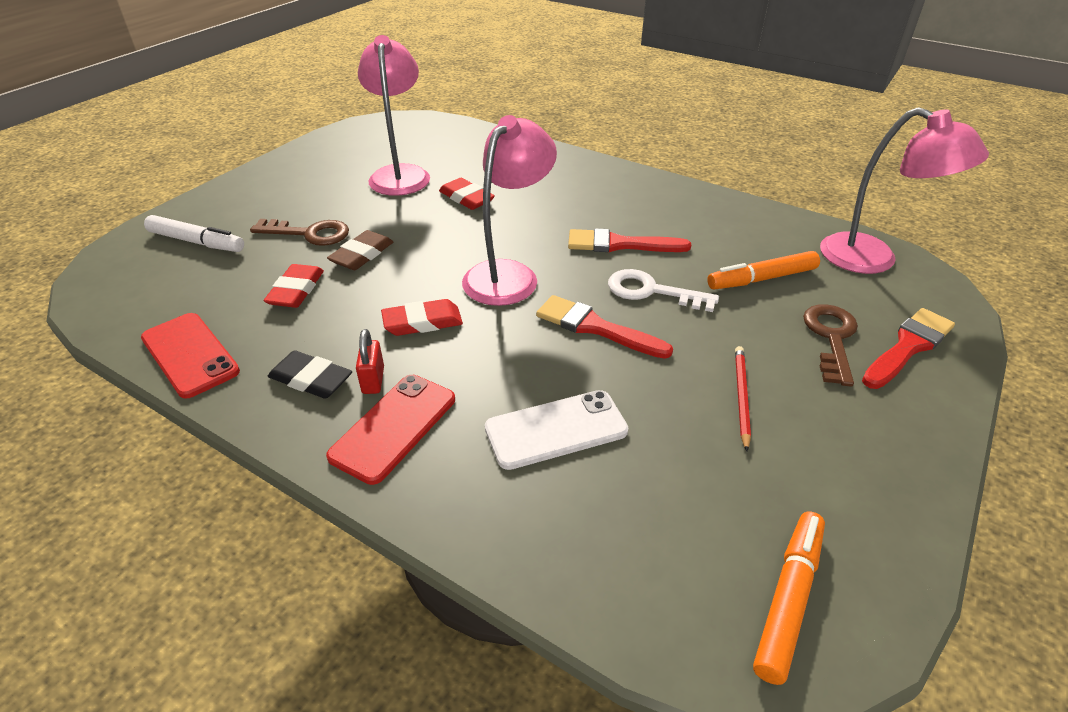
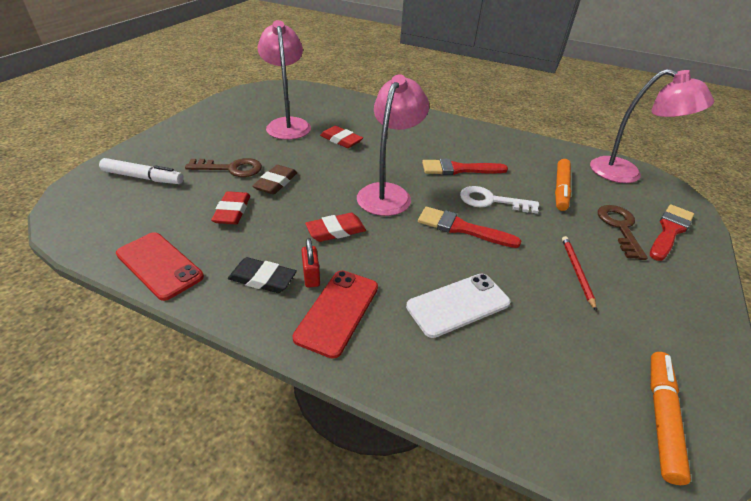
camera: 10 degrees left, 0 degrees up
(761, 279) = (560, 189): orange marker -> orange marker turned 45 degrees counterclockwise

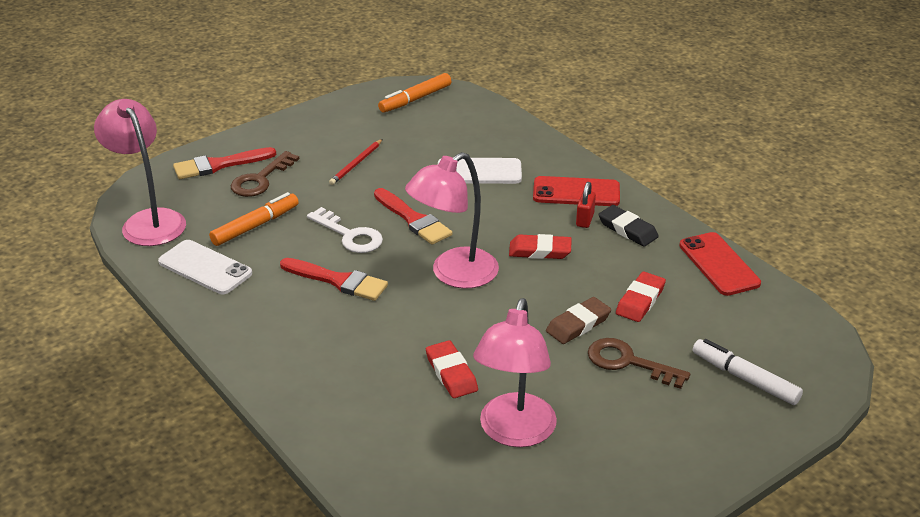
camera: 150 degrees left, 5 degrees down
(337, 312) = (576, 192): red phone -> red phone turned 45 degrees clockwise
(544, 156) = (205, 268): none -> white phone

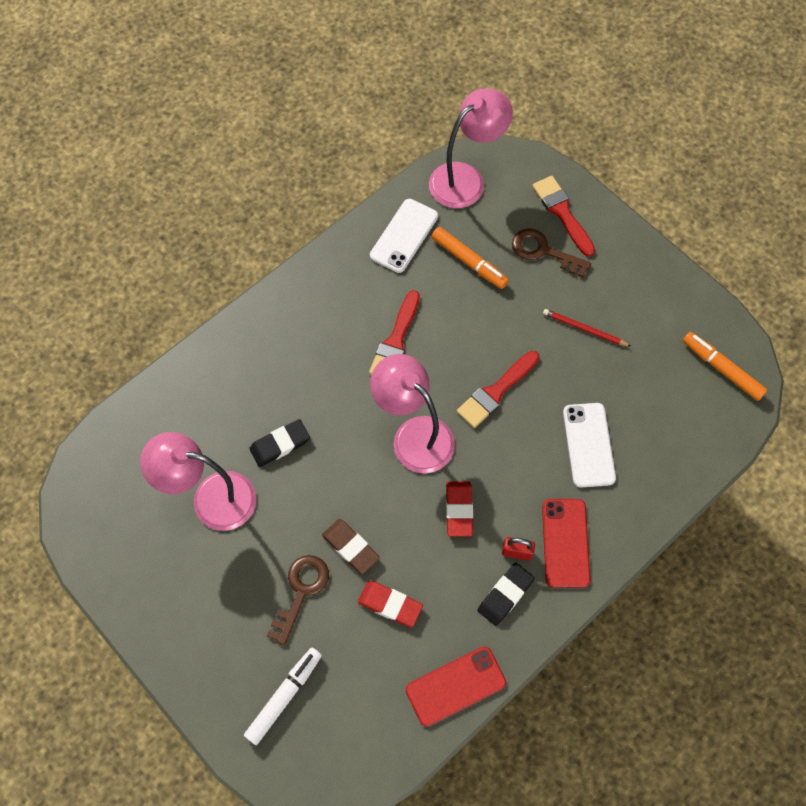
camera: 85 degrees right, 30 degrees up
(350, 235) = (464, 340): white key -> none
(451, 373) = (280, 444): red eraser -> black eraser

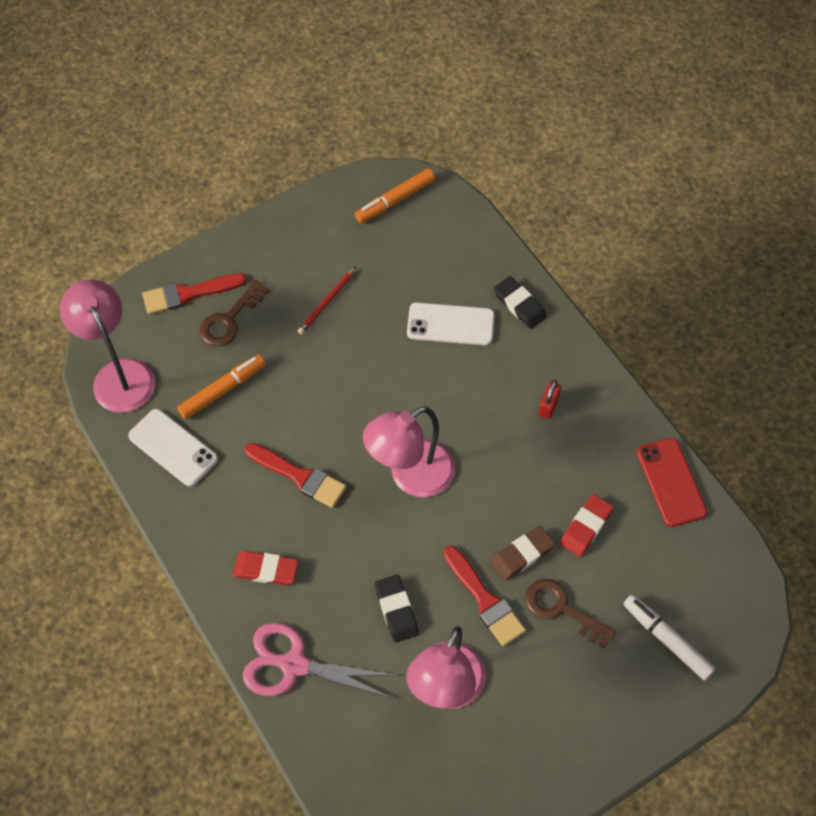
camera: 80 degrees left, 5 degrees down
(219, 371) = (294, 665): none -> pink scissors
(459, 510) = (498, 449): red eraser -> red eraser (266, 570)
(496, 392) = (378, 393): red brush -> red brush (485, 600)
(505, 595) = (589, 424): black eraser -> black eraser (519, 305)
(565, 543) = (545, 364): red phone -> none

